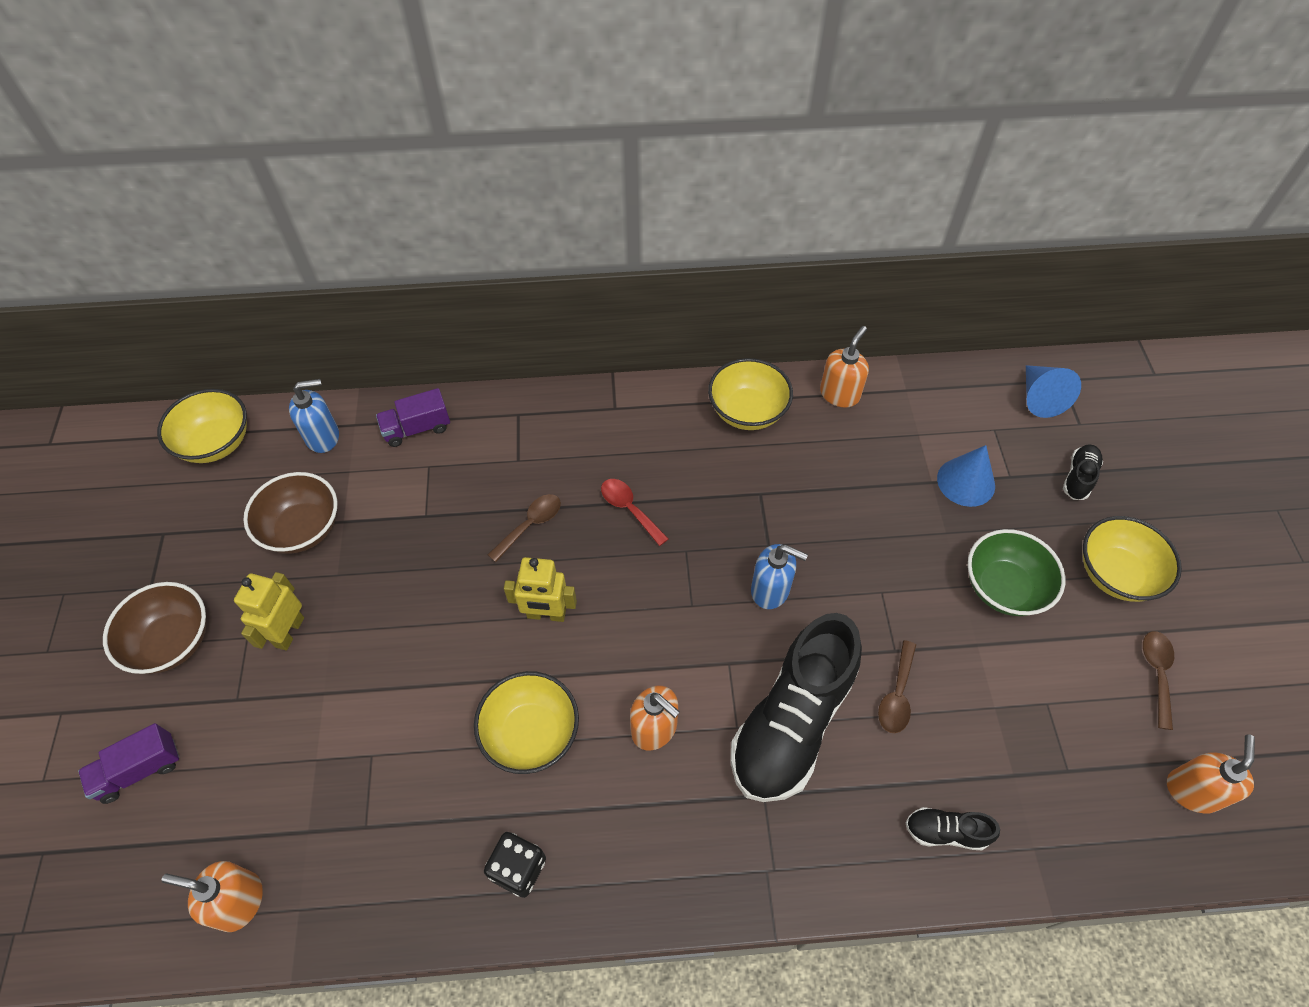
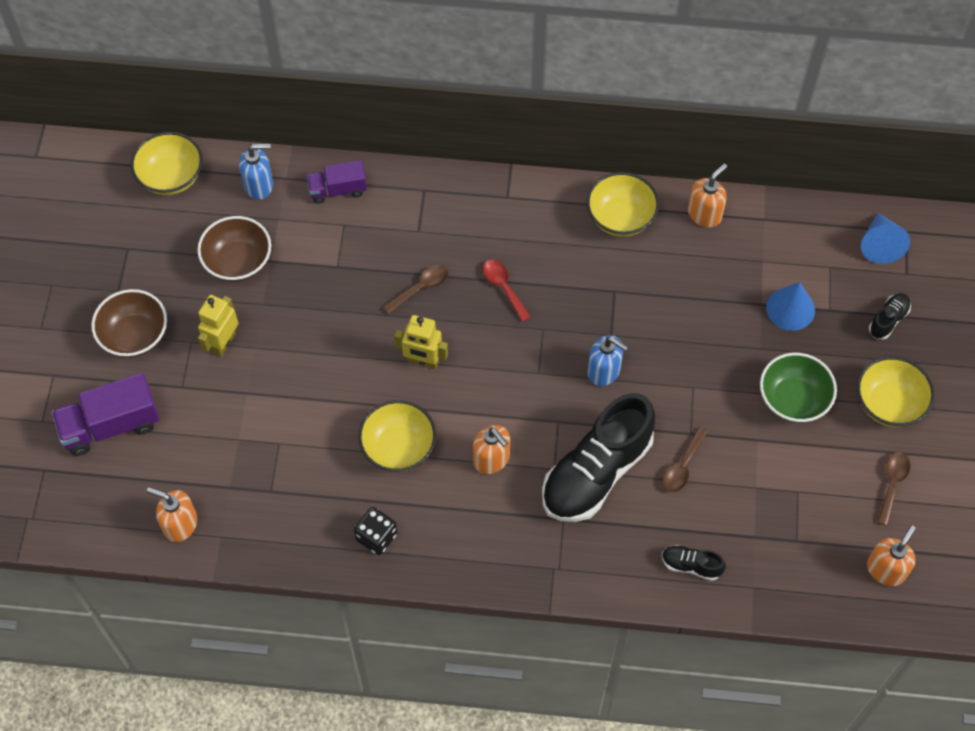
camera: 10 degrees right, 5 degrees up
(139, 770) = (111, 425): purple truck -> purple truck, size x1.60

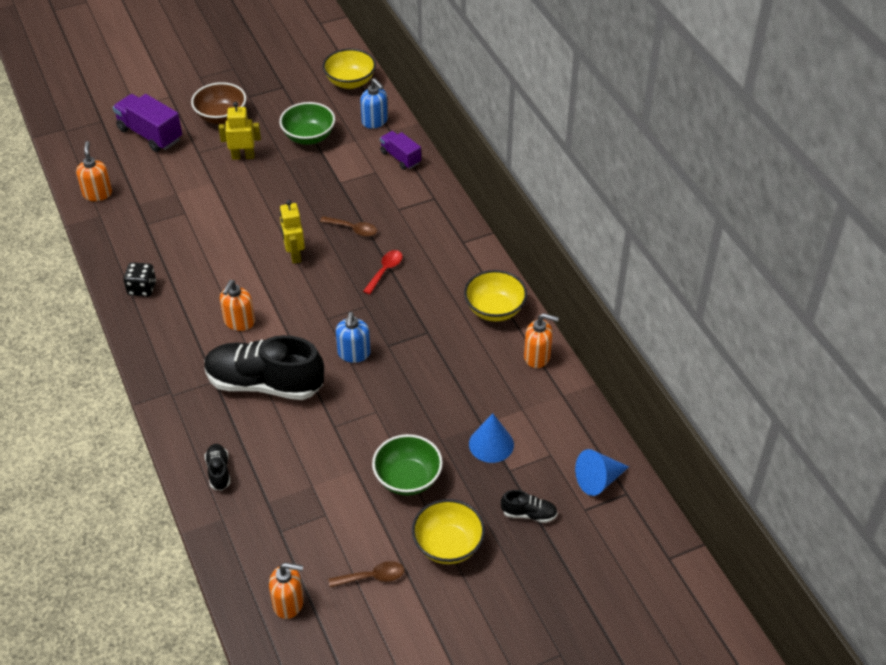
camera: 60 degrees right, 15 degrees down
(238, 262) = (309, 137): brown bowl -> green bowl
(398, 447) = (218, 270): yellow bowl -> none
(682, 466) = (302, 432): brown spoon -> none

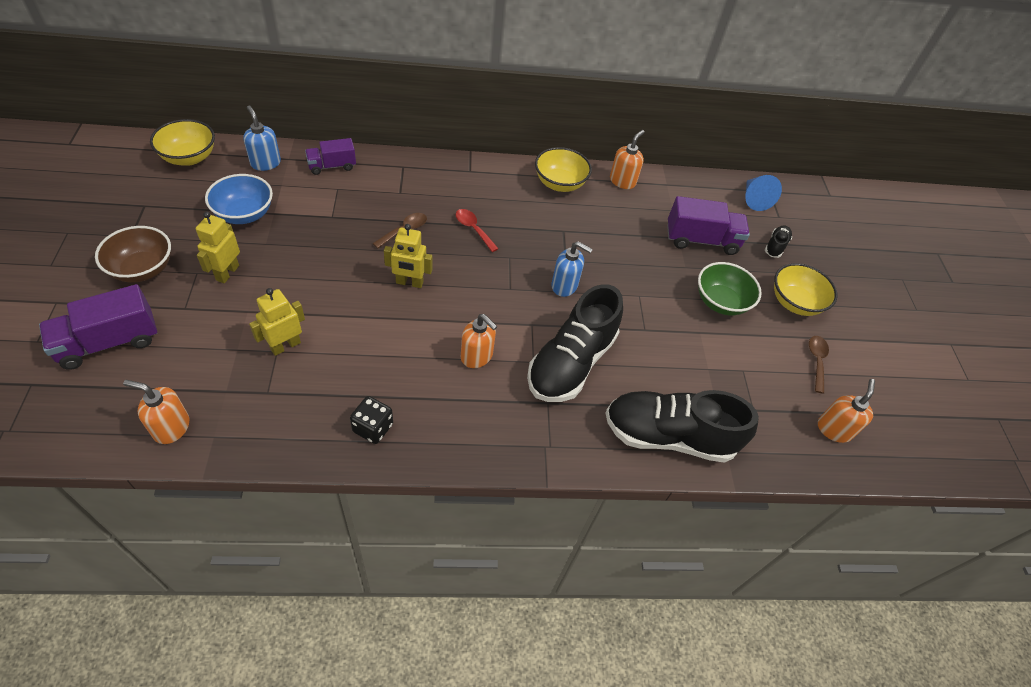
camera: 75 degrees left, 5 degrees up
(192, 214) = (285, 345): none -> yellow robot
(219, 471) = (668, 436): black shoe -> black shoe, size x2.36
(309, 137) = (244, 214): green bowl -> blue bowl
(375, 121) = (265, 163): blue soap dispenser -> blue soap dispenser turned 105 degrees counterclockwise
(491, 444) = (701, 240): blue cone -> purple truck

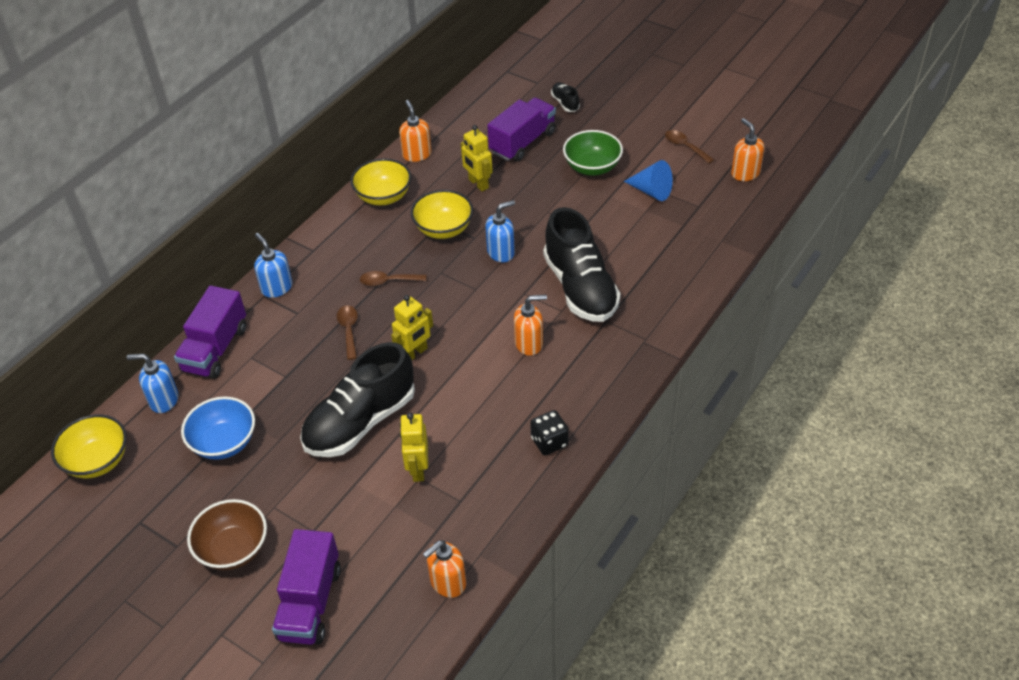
camera: 45 degrees left, 5 degrees down
(227, 273) = (294, 482): yellow robot -> yellow robot (478, 184)
(332, 166) = (215, 349): purple truck -> purple truck, size x1.60
(416, 169) = (276, 288): none -> blue soap dispenser
(473, 229) = (388, 281): red spoon -> brown spoon
(668, 436) = (686, 265): black shoe -> black shoe (360, 422)
(754, 199) = (507, 85): blue cone -> blue cone (651, 191)
(794, 302) = (626, 126): yellow bowl -> yellow bowl (443, 229)

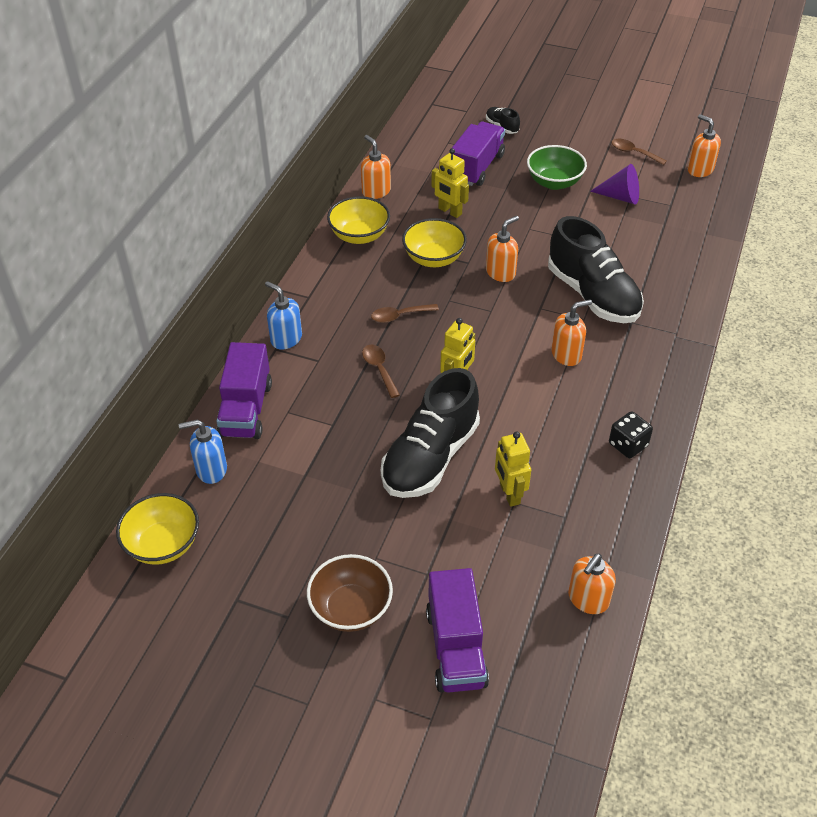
camera: 15 degrees left, 0 degrees up
(224, 442) = (295, 502): blue bowl -> none
(501, 252) = (501, 273): blue soap dispenser -> orange soap dispenser
(651, 191) = (620, 197): blue cone -> purple cone

